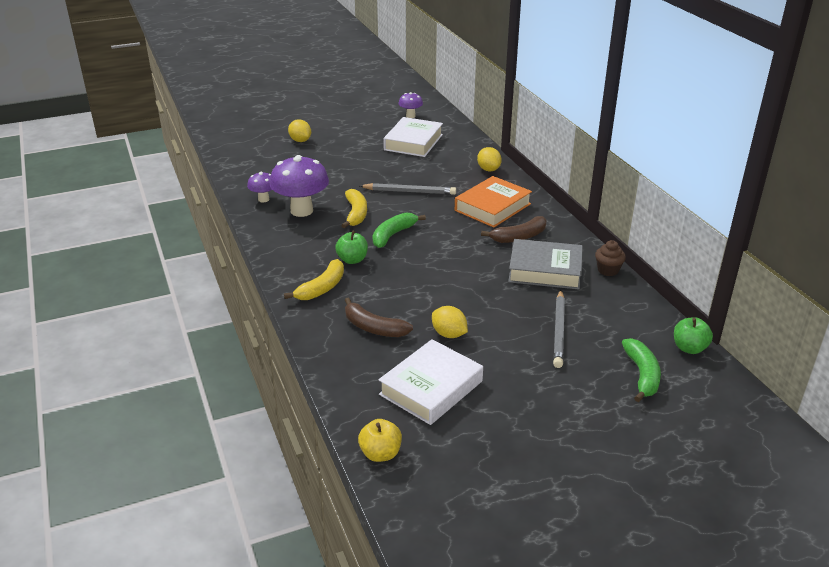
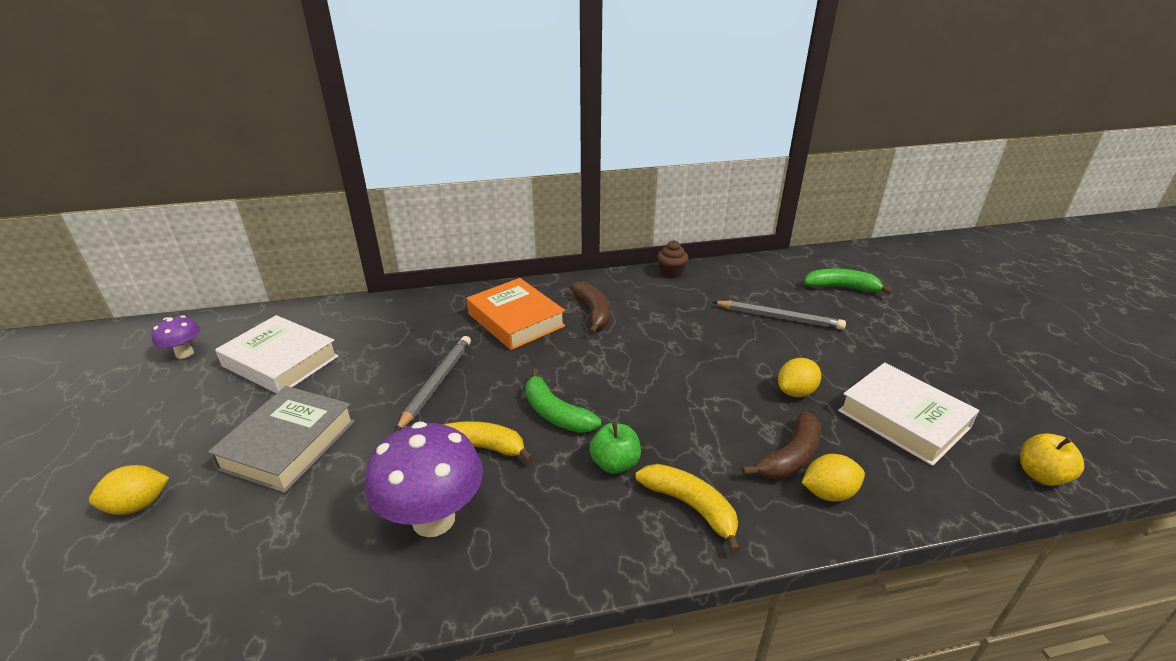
camera: 80 degrees left, 0 degrees up
(263, 199) = (356, 581): purple mushroom -> none
(488, 169) = (416, 309): yellow lemon -> yellow lemon (828, 493)
(545, 270) = (666, 307): grey book -> grey book (288, 444)
(689, 348) = (797, 259): green apple -> none

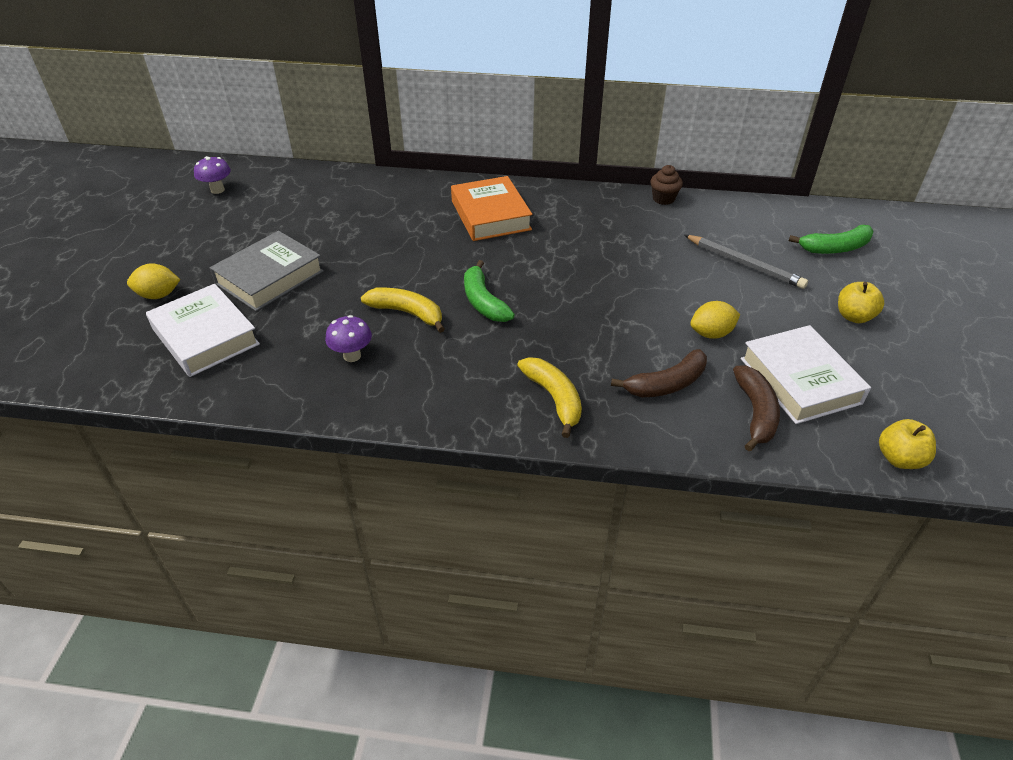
camera: 20 degrees right, 10 degrees up
(281, 361) = (285, 211): white book -> white book (205, 336)
(433, 519) = (352, 356): purple mushroom -> purple mushroom, size x0.51
(437, 383) = (398, 255): grey pencil -> none
(593, 312) = (564, 222): brown banana -> brown banana (755, 413)
(615, 464) = (511, 352): green apple -> none
(828, 493) = (680, 419): yellow lemon -> none
(841, 288) = (835, 248): green banana -> green banana turned 135 degrees clockwise
(900, 345) = (854, 316): none -> yellow apple

